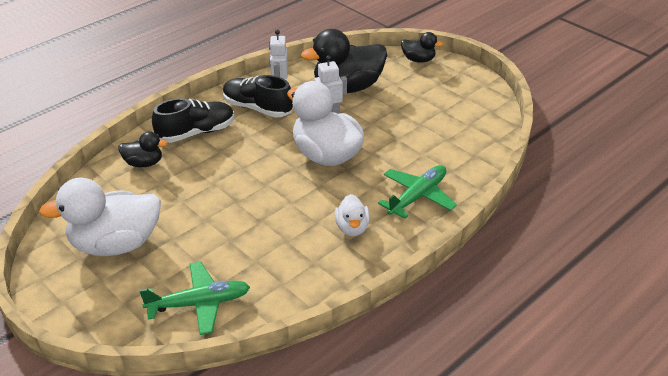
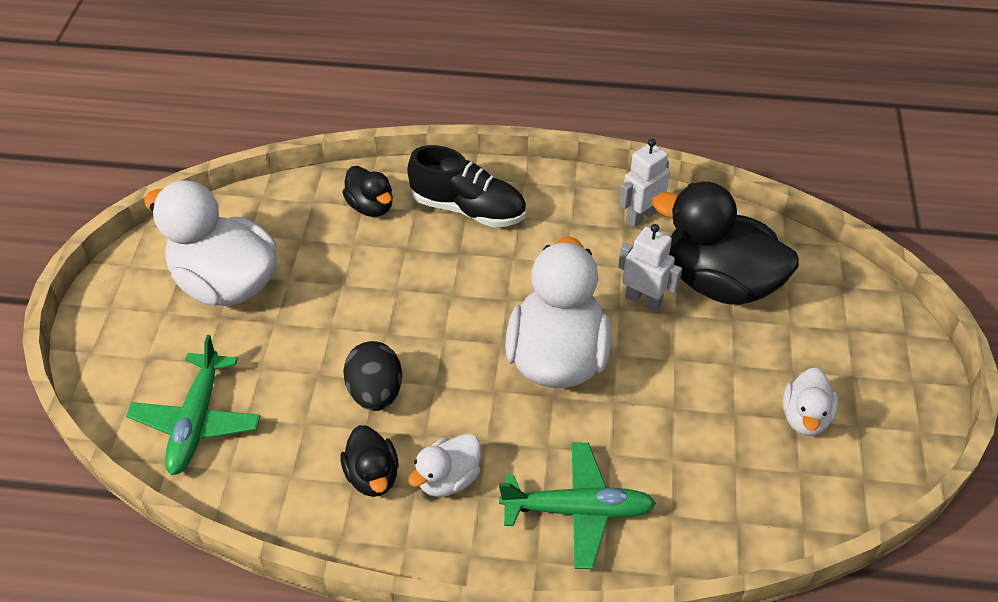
camera: 50 degrees right, 10 degrees up
(199, 304) = (197, 421): green plane -> green plane turned 60 degrees clockwise
(257, 108) = (573, 228): black shoe -> none
(269, 225) = (375, 392): none -> black egg
(418, 60) = (878, 314): black duck -> black duck (372, 476)
(445, 107) = (805, 417): none -> white duck

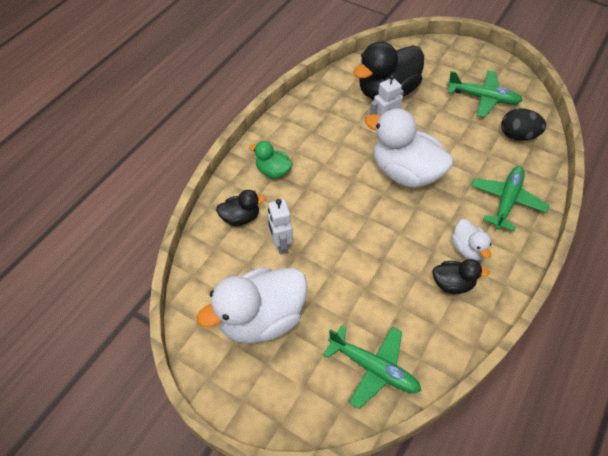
camera: 65 degrees left, 5 degrees up
(375, 392) = (393, 263): black egg -> black egg (517, 136)
(468, 209) = (273, 171): black shoe -> green duck
(640, 216) = (324, 102): white robot -> white robot (280, 244)
(805, 417) = (483, 98): white duck -> green plane

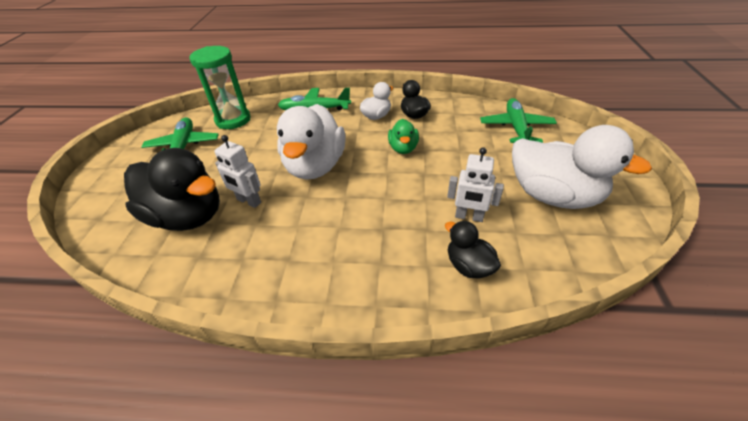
camera: 115 degrees left, 10 degrees down
(273, 171) = (378, 268): green duck -> green duck (403, 148)
(280, 244) = (469, 217): white robot -> white robot turned 60 degrees clockwise
(517, 136) = (233, 120): black egg -> green hourglass

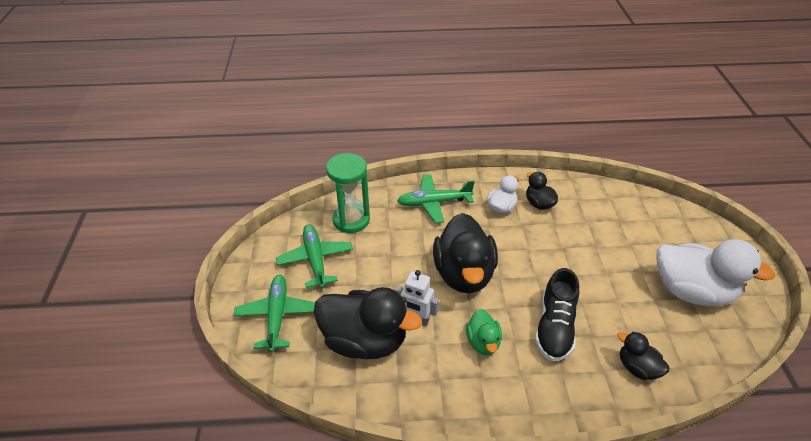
camera: 10 degrees left, 0 degrees up
(315, 166) = (463, 274): white duck -> black duck
(388, 219) = (554, 327): none -> black shoe
(403, 148) = (542, 246): green duck -> green duck (483, 342)
(469, 217) = (624, 319): white robot -> none
(516, 128) = (642, 215): green plane -> green plane (277, 316)

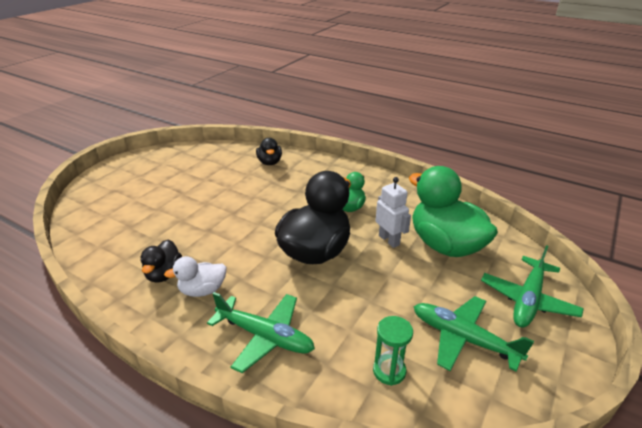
camera: 145 degrees left, 10 degrees down
(315, 260) = (464, 339): green plane -> green plane turned 105 degrees clockwise
(351, 220) = (389, 371): green hourglass -> green hourglass, size x0.57
(364, 341) = (445, 245): black duck -> green duck
(554, 327) = (290, 194): black shoe -> none
(691, 291) = (175, 172): white duck -> none

